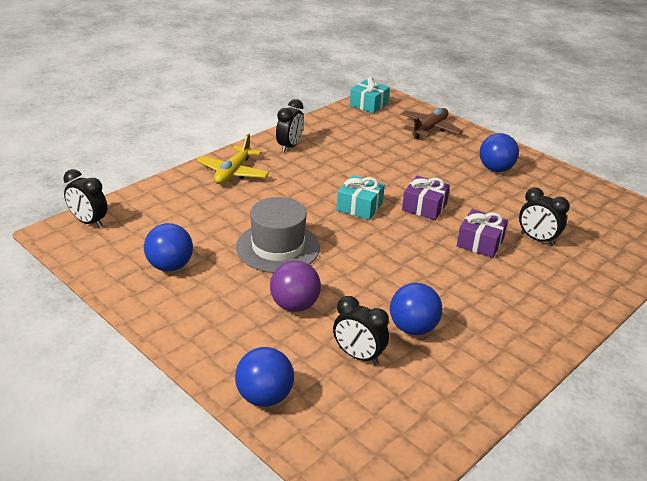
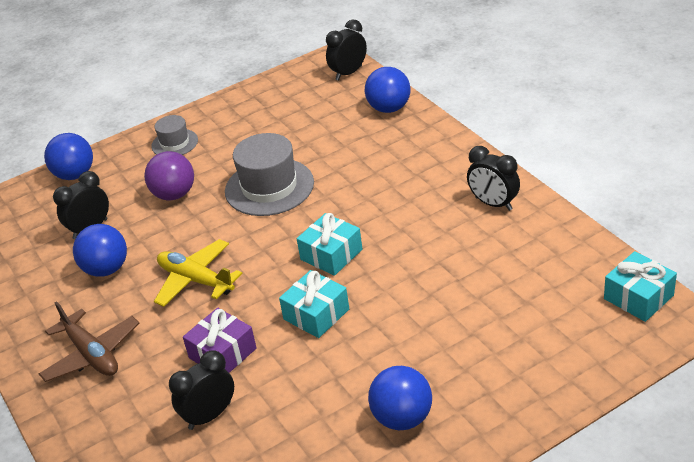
camera: 110 degrees right, 5 degrees up
(170, 266) = (262, 122): blue ball -> blue ball (389, 108)
(203, 323) = (174, 143): none -> grey hat
(233, 173) = (429, 157): yellow plane -> yellow plane (196, 280)
(424, 207) = (316, 314): purple gift -> turquoise gift
(429, 129) = (546, 361): brown plane -> brown plane (91, 354)

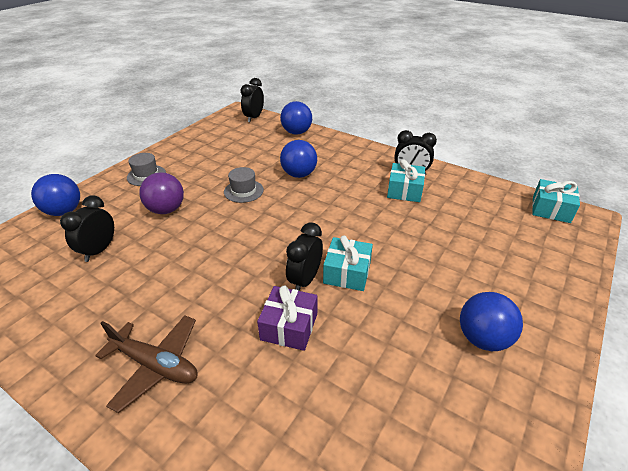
camera: 30 degrees left, 0 degrees up
(106, 269) = (132, 280): blue ball -> blue ball (299, 174)
(196, 280) = (225, 270): yellow plane -> none
(209, 415) = (316, 391): black clock -> black clock (305, 280)
(269, 187) = (243, 191): grey hat -> grey hat, size x0.56
(331, 254) = (325, 226): turquoise gift -> turquoise gift (404, 191)

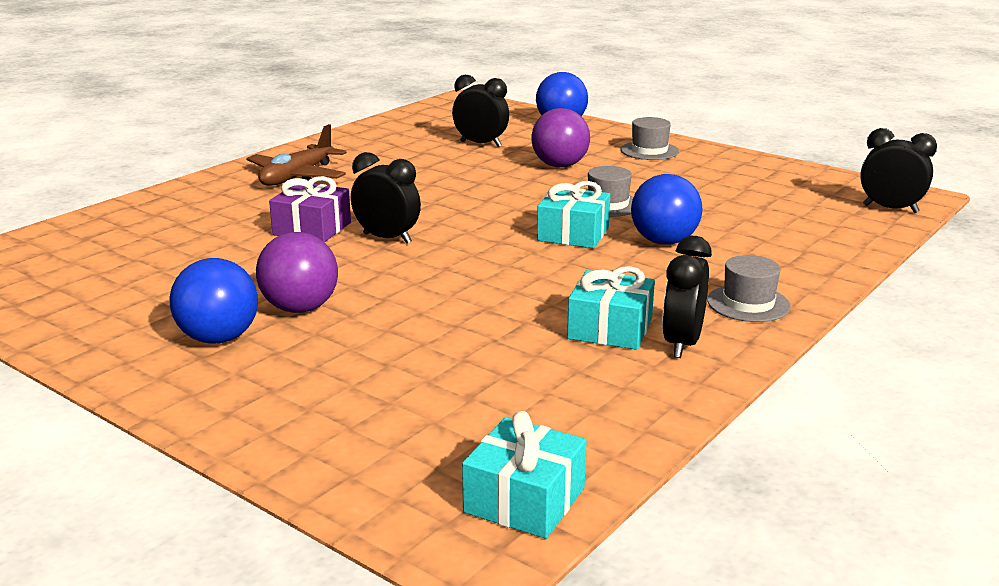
camera: 95 degrees right, 15 degrees down
(296, 132) = (838, 244): blue ball -> none
(347, 273) = (390, 263): turquoise gift -> turquoise gift (573, 234)
(366, 157) = (748, 303): none -> grey hat
(426, 305) = (300, 308): none -> purple ball

